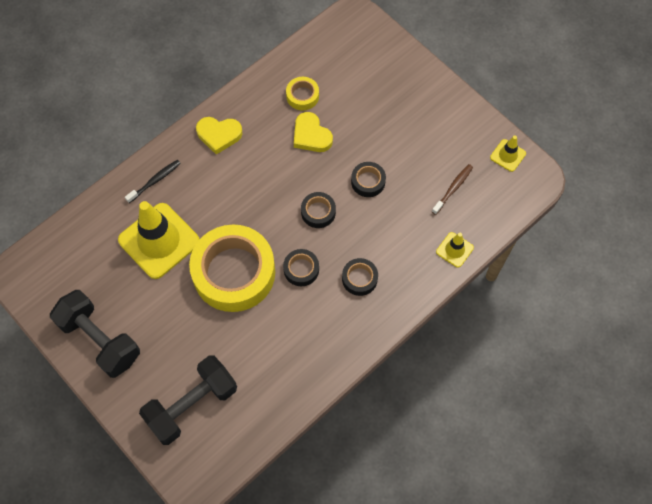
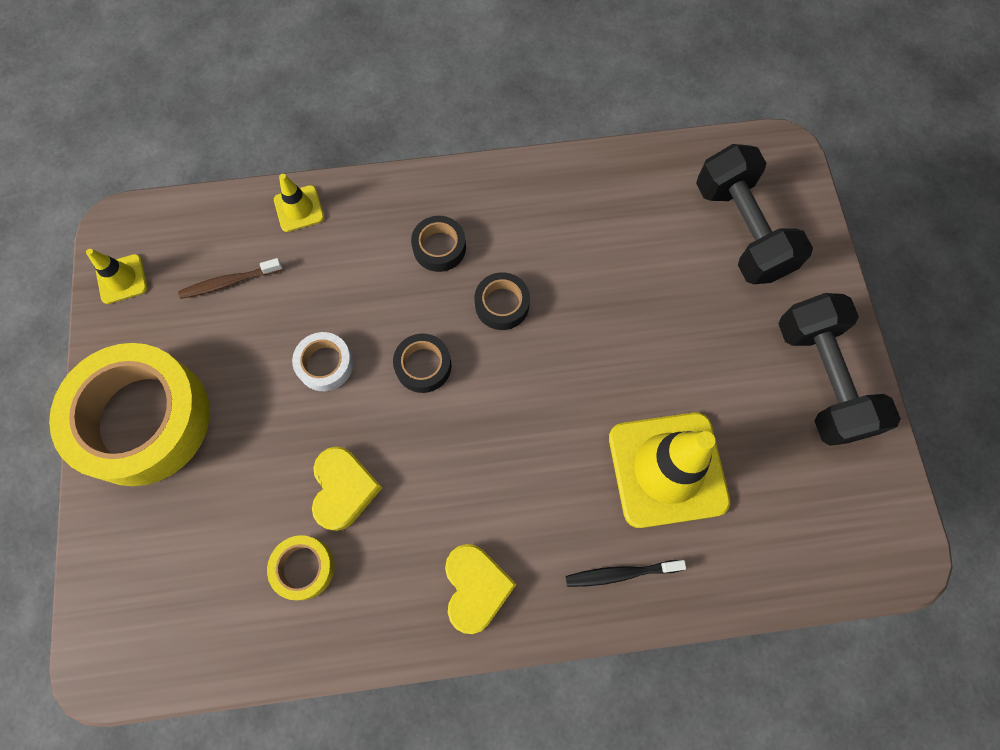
camera: 145 degrees left, 5 degrees up
(192, 405) = (741, 230): black dumbbell -> black dumbbell turned 75 degrees clockwise
(219, 135) = (476, 588): yellow heart -> yellow heart turned 45 degrees clockwise
(234, 273) = (591, 356): yellow tape -> yellow tape (143, 419)
(368, 182) = (325, 364): black tape -> white tape

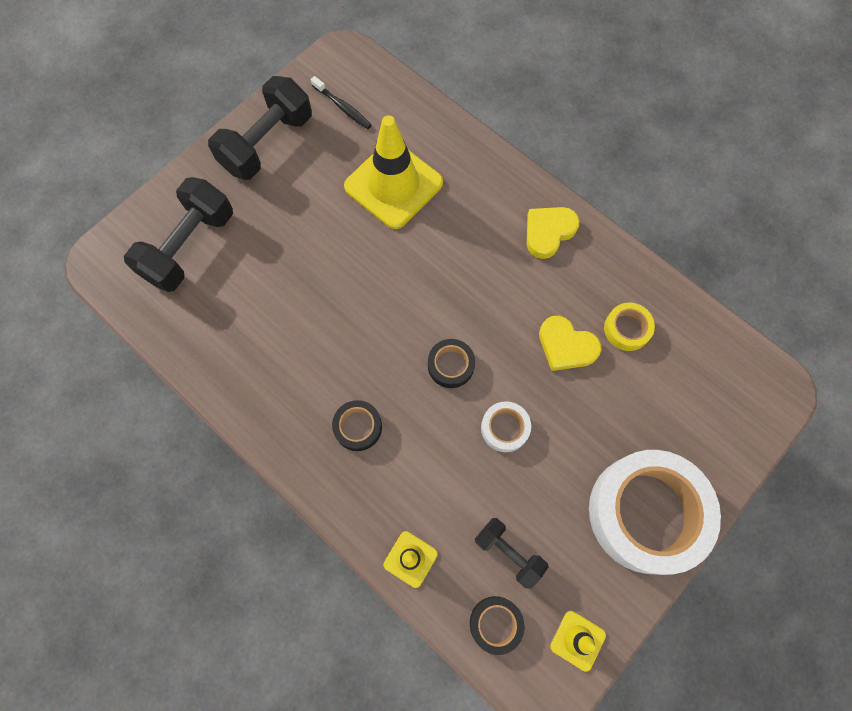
camera: 130 degrees left, 0 degrees up
(143, 419) = (646, 513): yellow tape -> white tape
(230, 282) = (508, 553): brown toothbrush -> black dumbbell
(343, 489) = (566, 346): yellow heart -> yellow heart turned 105 degrees counterclockwise
(502, 304) = (366, 351): black tape -> black tape (495, 624)
(621, 573) = (473, 169): black toothbrush -> black toothbrush (342, 107)

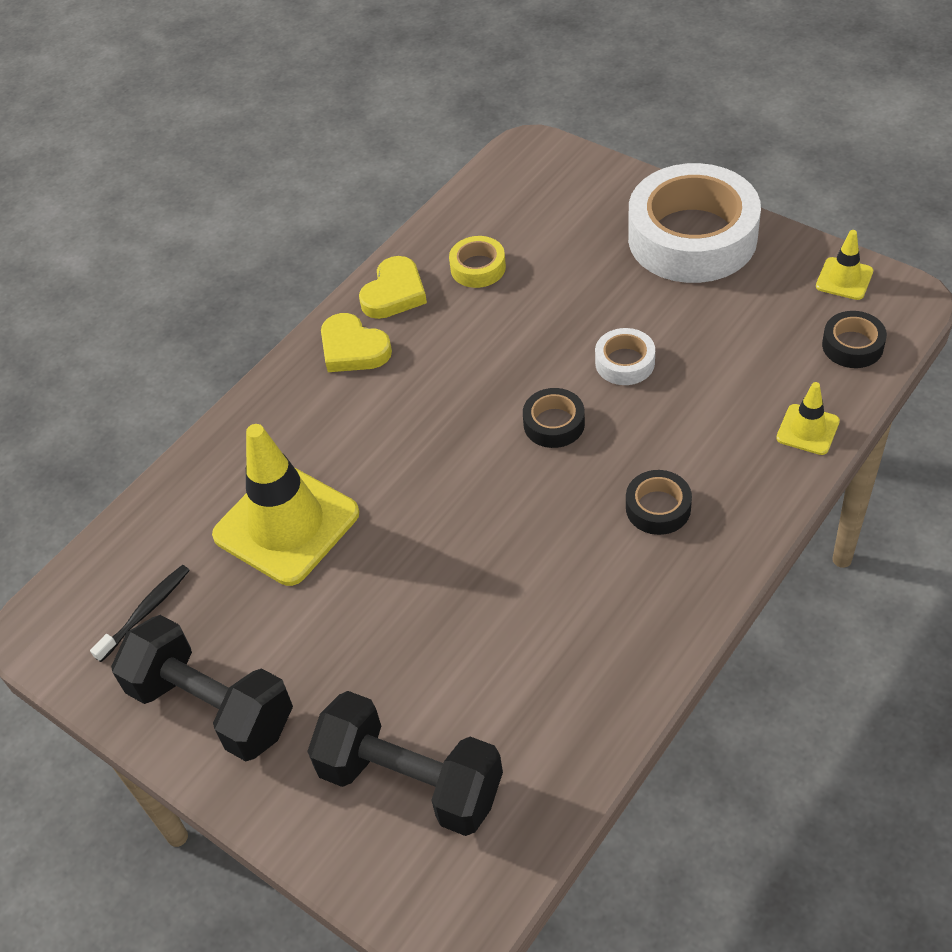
camera: 90 degrees left, 20 degrees down
(508, 553) = (771, 343): black dumbbell -> none
(566, 346) = (508, 318): yellow heart -> yellow heart (394, 293)

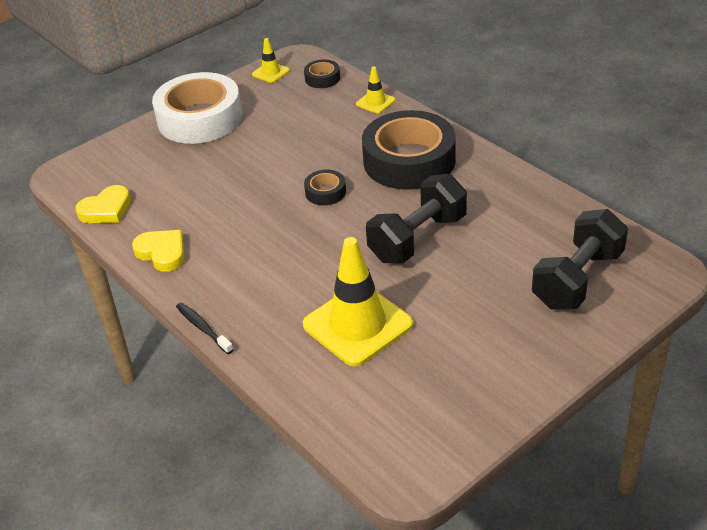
camera: 80 degrees left, 10 degrees down
(145, 612) = (411, 409): black toothbrush -> black toothbrush (203, 328)
(212, 707) = (504, 372): black dumbbell -> black dumbbell (418, 238)
(353, 349) = (206, 278): yellow heart -> yellow heart (106, 209)
(478, 268) = (164, 210): yellow tape -> none
(625, 362) = (290, 158): white tape -> none
(658, 508) = (409, 161): black tape -> black tape, size x2.31

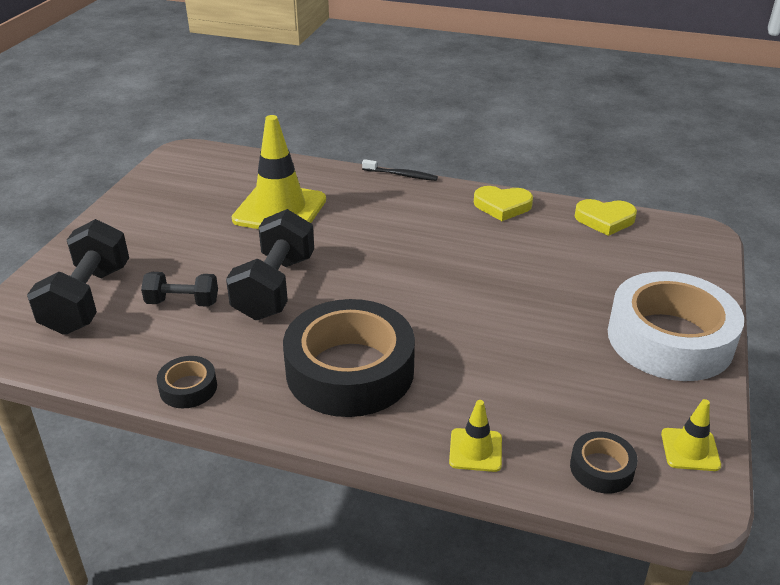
camera: 145 degrees right, 5 degrees down
(106, 209) = (605, 220): yellow heart -> yellow heart turned 105 degrees counterclockwise
(325, 192) = (413, 301): black tape -> black tape (188, 388)
(498, 249) = (182, 302): none -> black dumbbell

